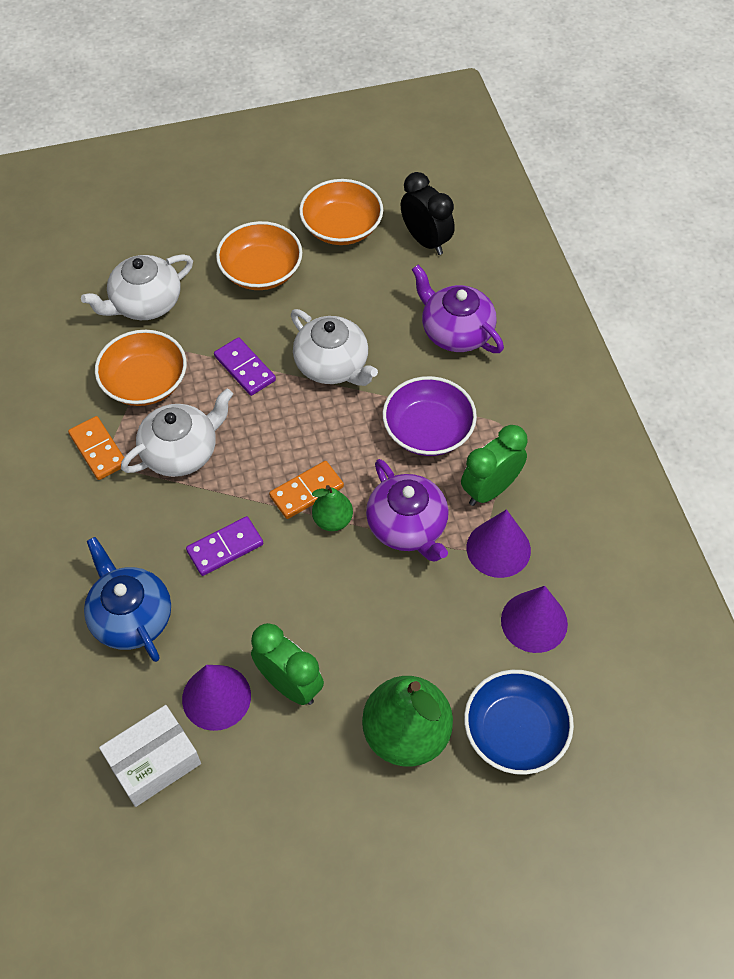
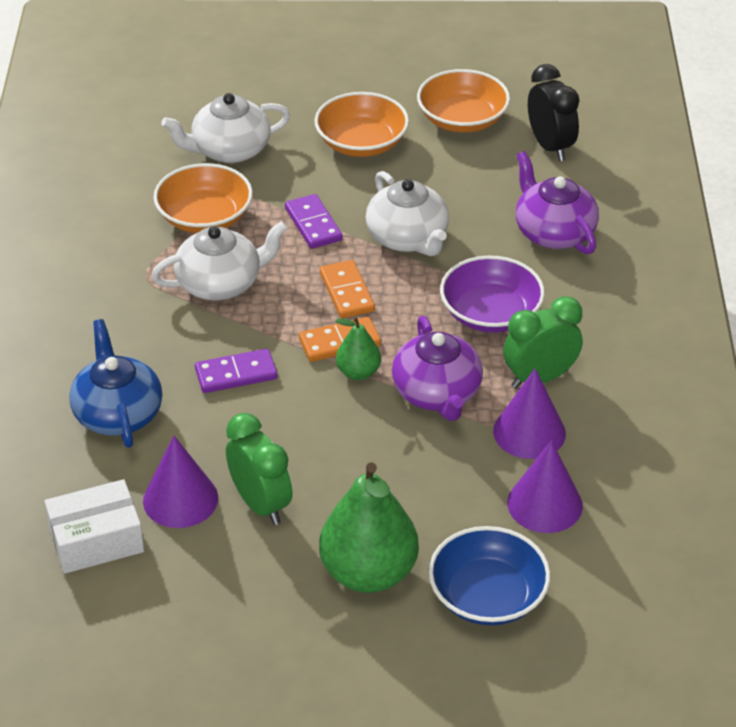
camera: 15 degrees right, 15 degrees down
(98, 450) = (136, 266): orange domino -> orange domino (347, 292)

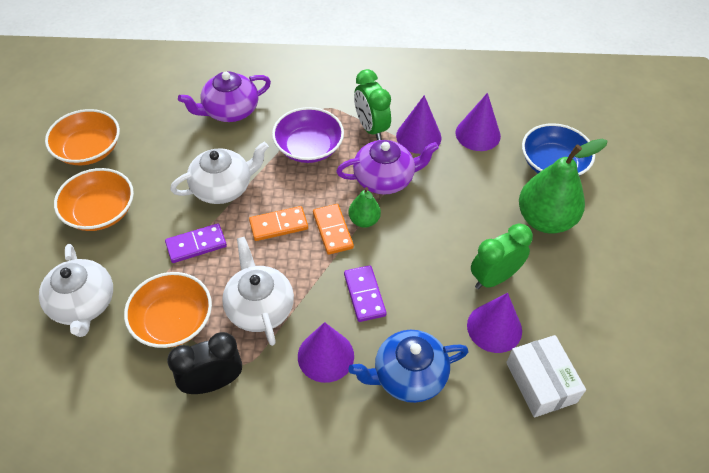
camera: 90 degrees left, 10 degrees up
(150, 342) = (325, 356): none -> purple cone
(550, 146) = (136, 105): black clock -> black clock (213, 382)

